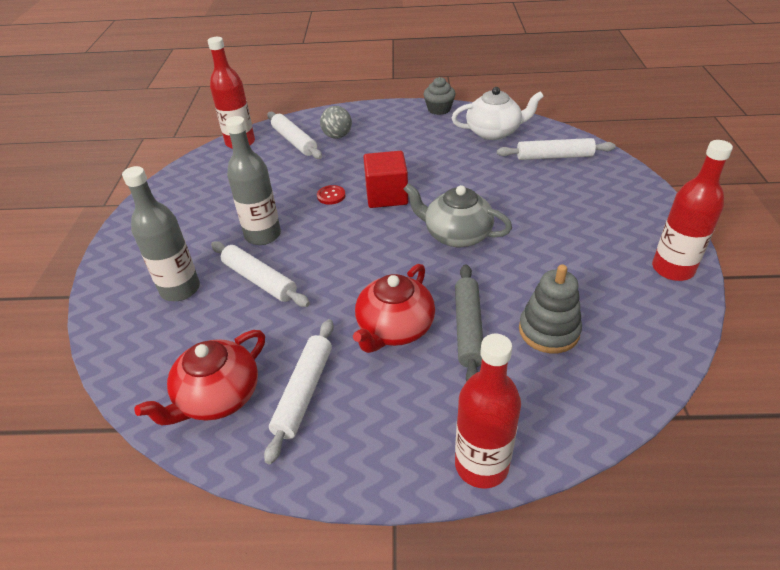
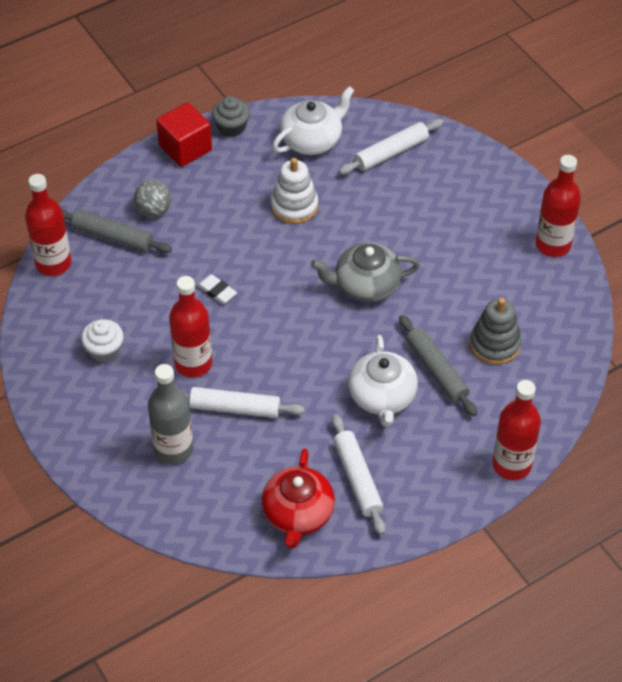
camera: 35 degrees left, 10 degrees up
(212, 202) = (104, 350): none -> white cupcake
(263, 235) = (193, 363): grey bottle -> red bottle
(294, 141) = (113, 237): white rolling pin -> grey rolling pin
(331, 196) = (217, 291): red button -> white eraser
(386, 195) = (270, 268): red cube -> red cube (185, 148)
(394, 328) = (382, 397): red teapot -> white teapot
(443, 165) = (294, 206): none -> white stacking toy

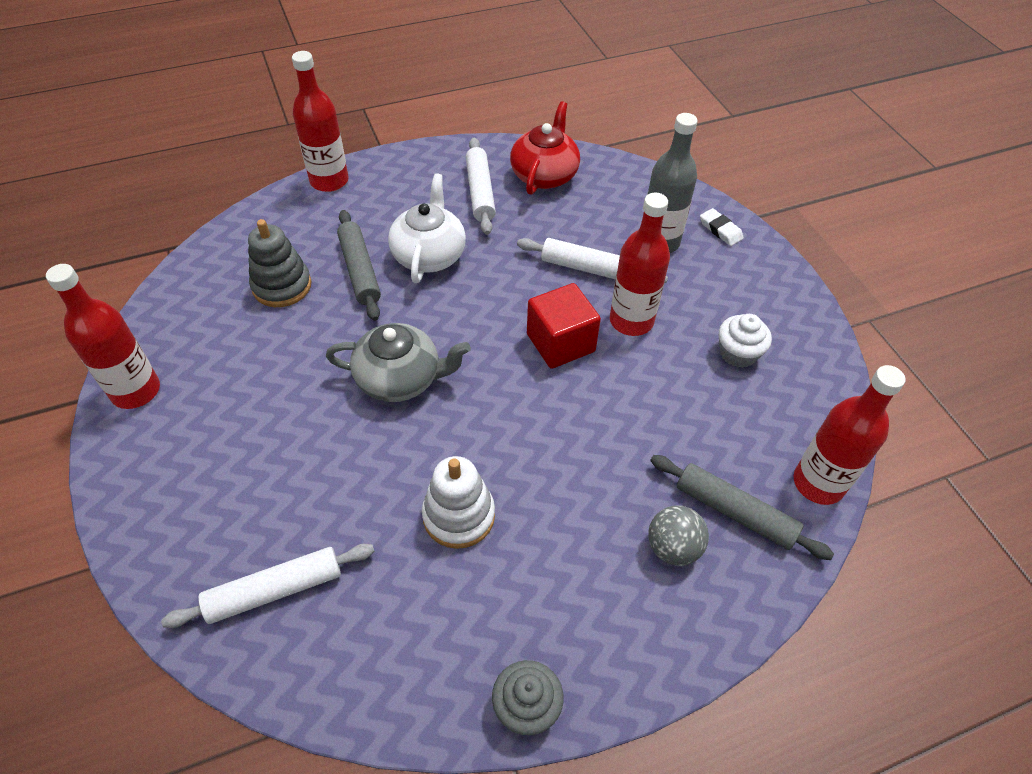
camera: 170 degrees left, 0 degrees up
(185, 148) = (614, 670): red cube -> red cube (560, 343)
(217, 291) = (592, 403): white eraser -> white eraser (720, 230)
(312, 140) = (393, 644): white teapot -> none

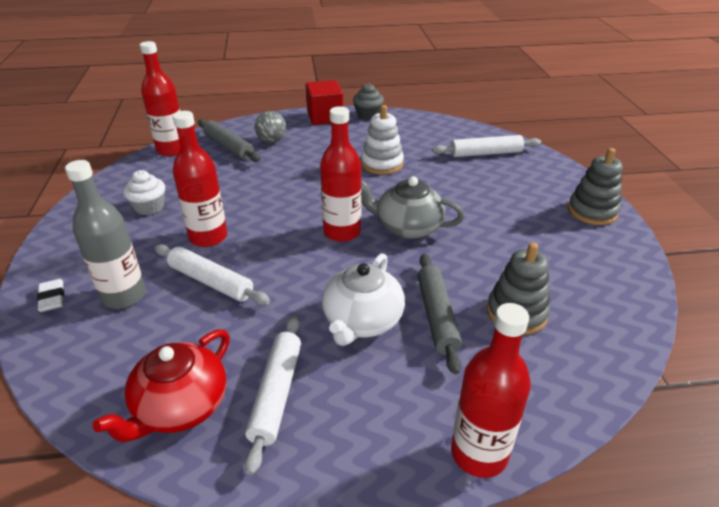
camera: 165 degrees left, 15 degrees down
(136, 391) = (618, 248): red bottle -> red bottle (342, 232)
(139, 458) = (592, 211): none -> grey stacking toy
(560, 343) = (274, 231): red cube -> red cube (325, 117)

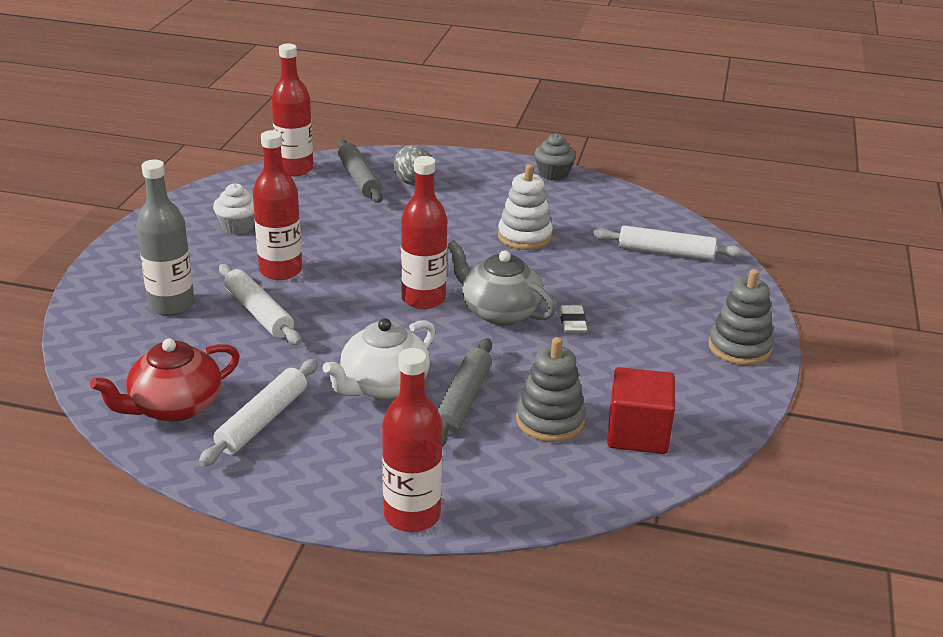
camera: 20 degrees right, 5 degrees down
(52, 298) = (107, 291): white eraser -> white eraser (572, 323)
(325, 117) = (497, 166): red cube -> red cube (637, 433)

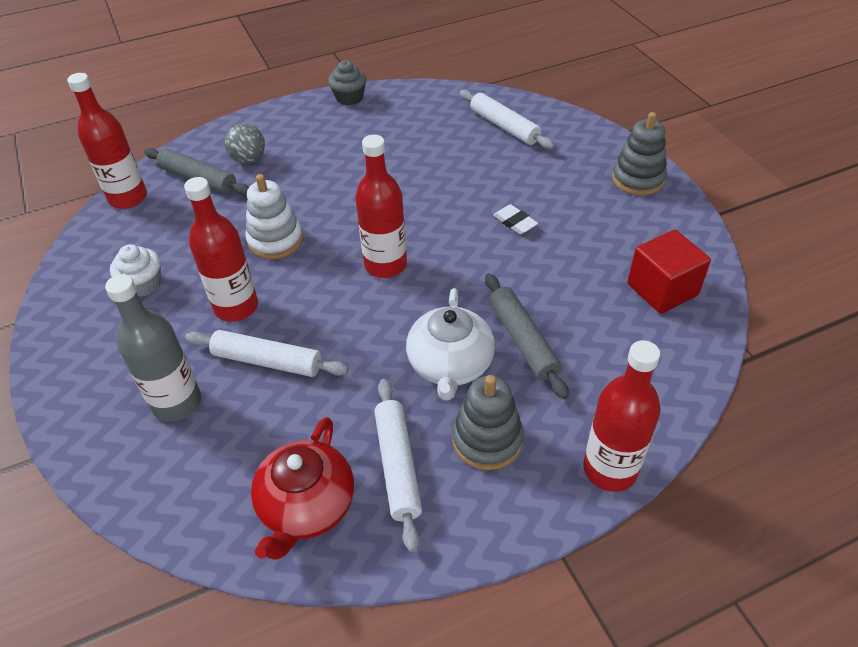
camera: 35 degrees left, 15 degrees up
(499, 311) = (454, 243): grey teapot -> none
(524, 236) = (393, 165): white stacking toy -> white stacking toy (275, 240)
(550, 421) = (599, 317): grey stacking toy -> grey stacking toy (487, 440)
(665, 252) = (504, 126): white rolling pin -> white rolling pin turned 75 degrees clockwise

